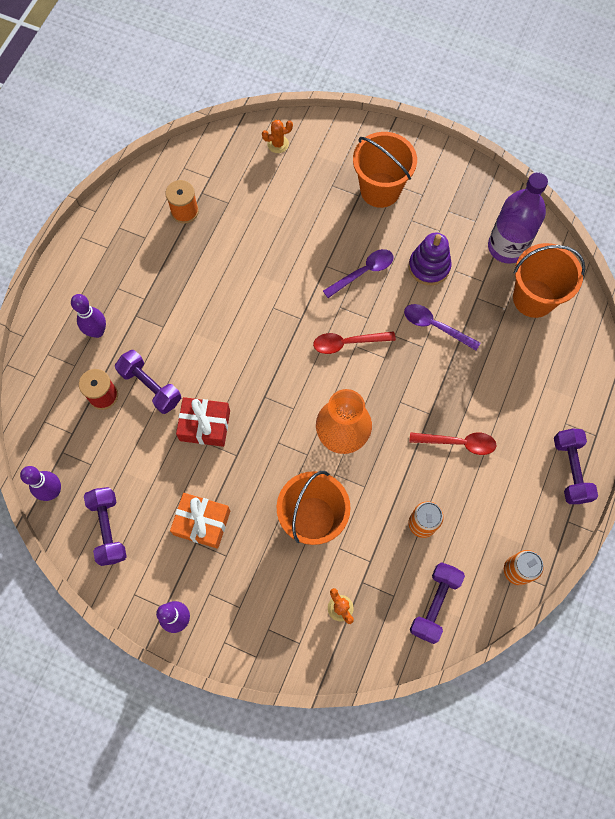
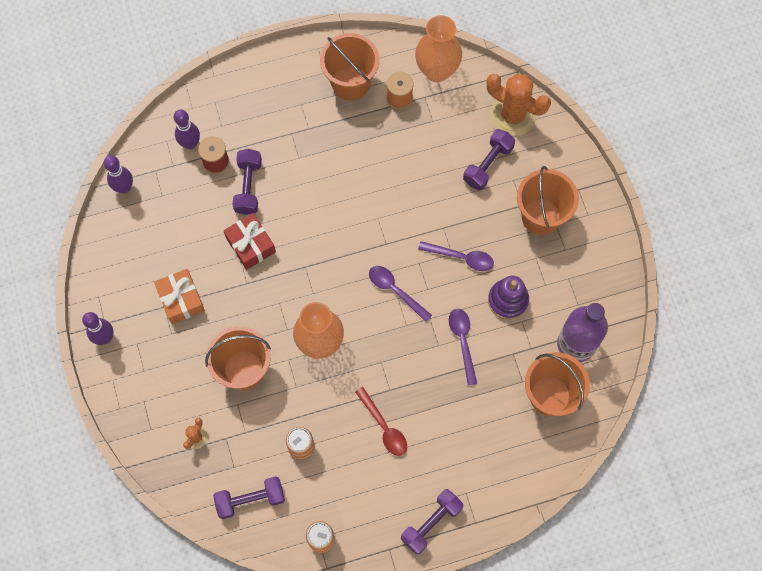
camera: 50 degrees right, 0 degrees up
(97, 331) = (258, 119): purple bowling pin -> purple bowling pin (190, 144)
(108, 529) = (128, 244): purple dumbbell -> purple dumbbell (487, 164)
(136, 236) = (350, 83): none -> orange bucket
(188, 167) = (437, 71): none -> orange vase
(278, 144) = (512, 115): orange cactus -> orange cactus, size x2.20
(348, 343) = (395, 290): red spoon -> purple spoon

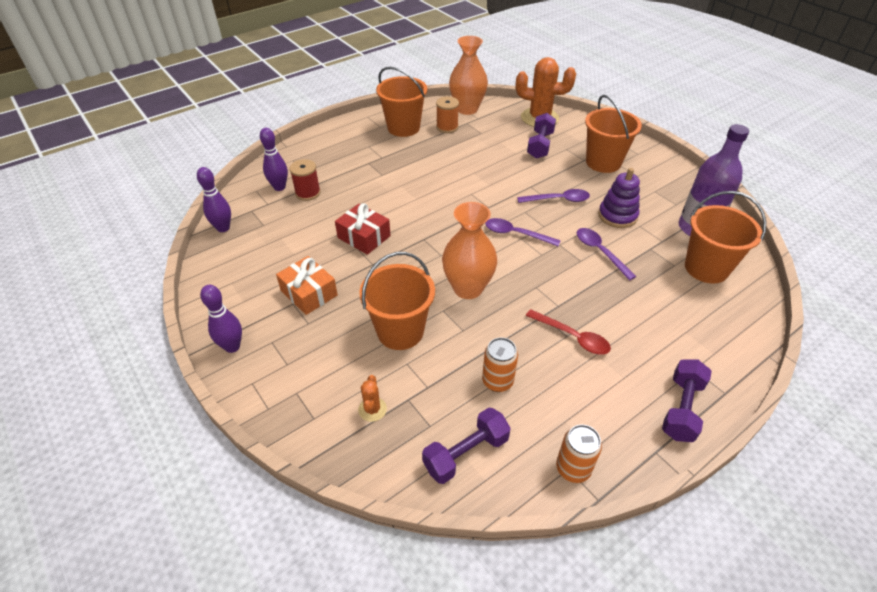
camera: 20 degrees left, 25 degrees down
(248, 186) = (344, 201): purple dumbbell -> none

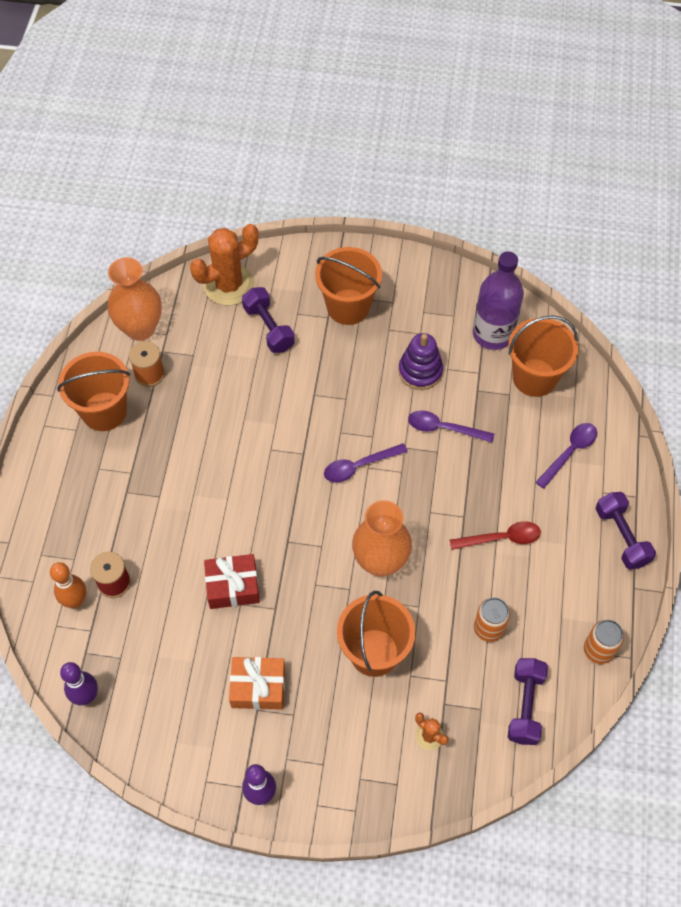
camera: 45 degrees left, 15 degrees up
(279, 187) = (75, 601): purple bowling pin -> orange bowling pin
(558, 200) = (354, 392): purple spoon -> purple spoon (569, 452)

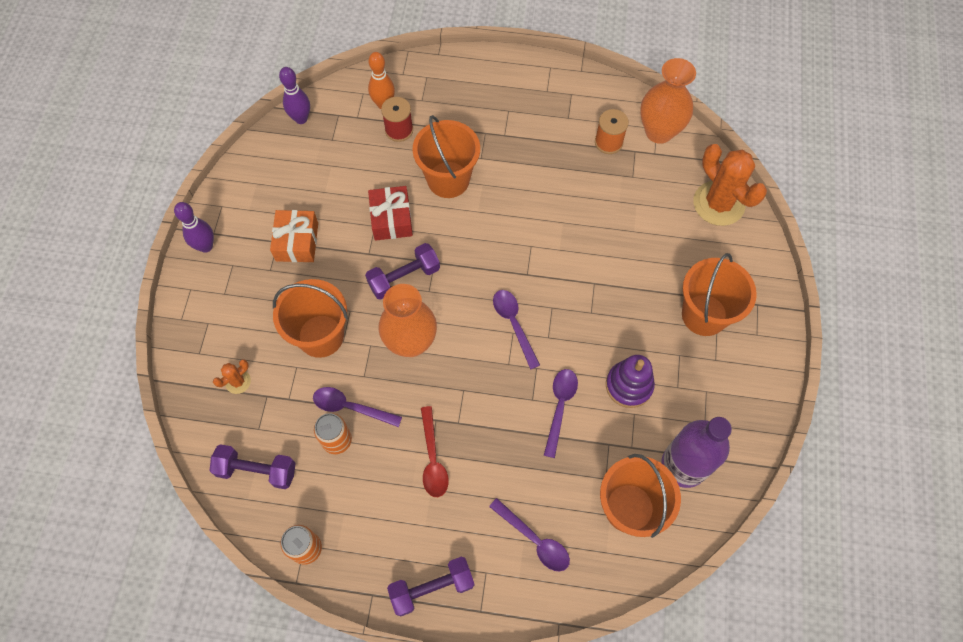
camera: 90 degrees right, 5 degrees up
(104, 411) = (566, 110): orange bucket -> orange bucket (448, 179)
(268, 328) = (670, 240): purple dumbbell -> purple dumbbell (404, 277)
(453, 617) = (351, 407): none -> purple spoon

